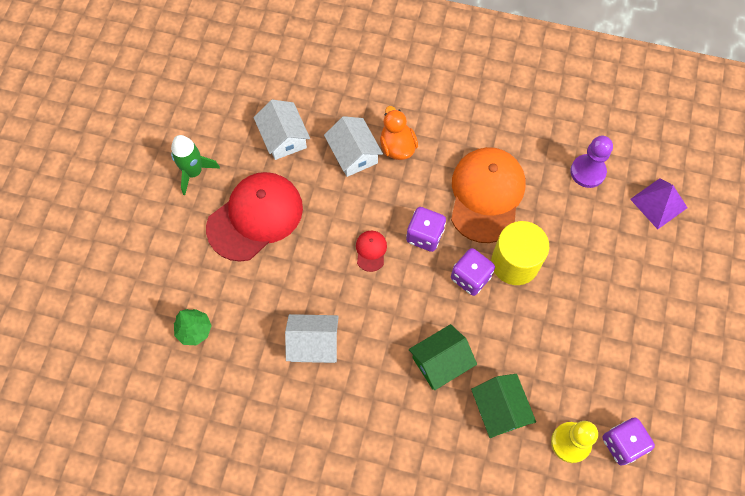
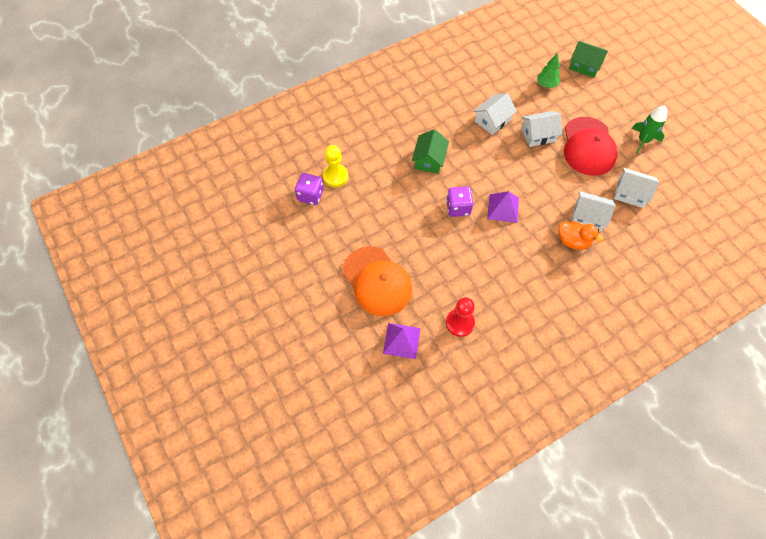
camera: 135 degrees right, 5 degrees down
(287, 278) = (538, 135): none -> white house
(371, 251) = (518, 178): red cap -> none
(424, 235) = (503, 208): purple dice -> purple pyramid
(486, 195) = (498, 257): orange cap -> orange cap (377, 281)
(499, 409) = (381, 163): green house -> green house (585, 66)
(515, 263) = (444, 234): yellow cylinder -> none
(587, 172) = (460, 323): purple pawn -> red pawn

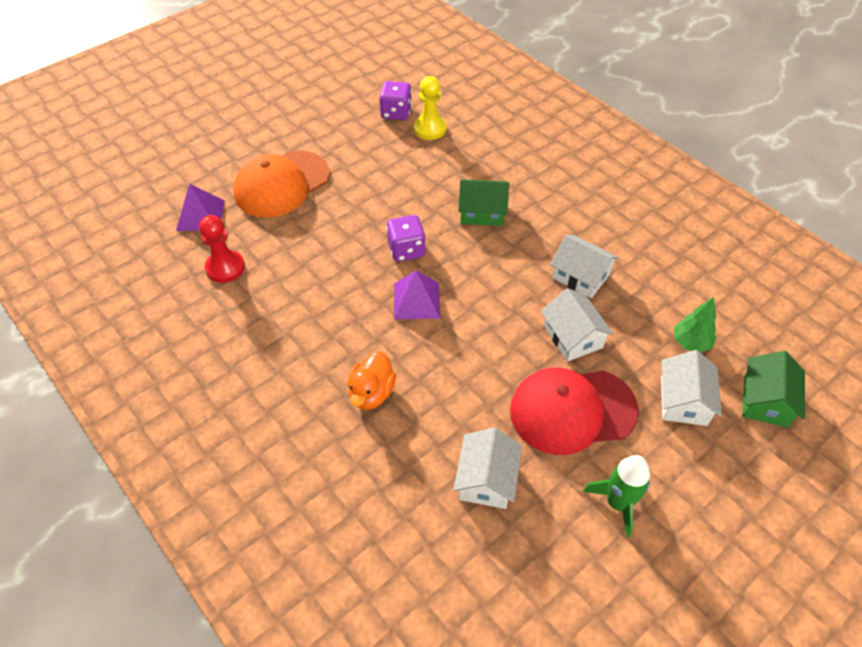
camera: 80 degrees right, 10 degrees down
(588, 217) = (423, 413): white house -> white house (683, 401)

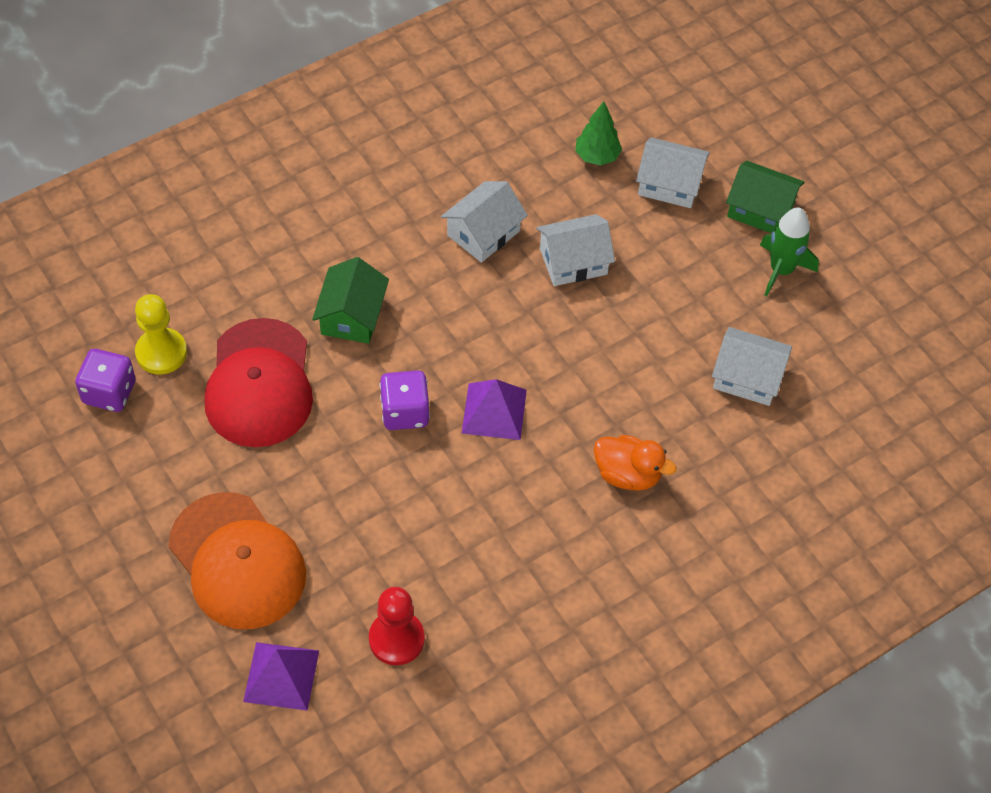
camera: 85 degrees left, 5 degrees up
(572, 410) = (671, 284): red cap -> red cap (259, 384)
(765, 401) = (677, 116): green house -> green house (760, 209)

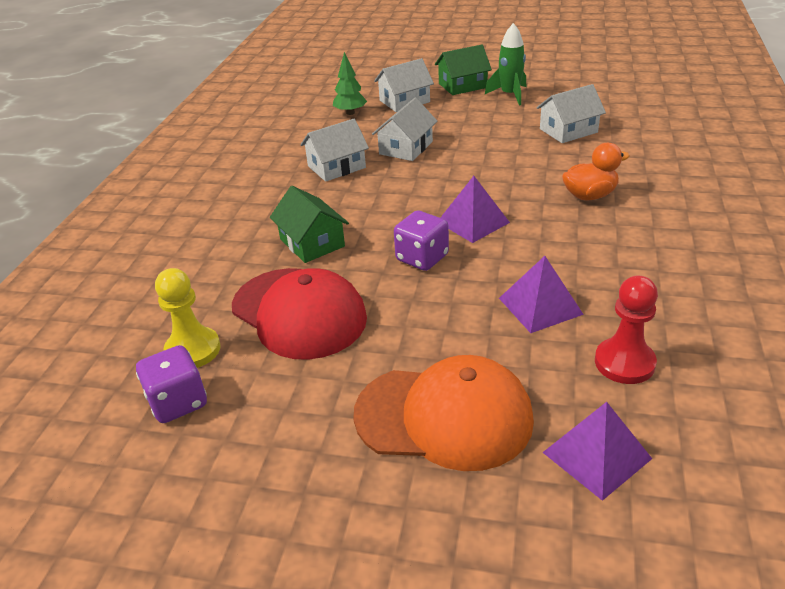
camera: 40 degrees left, 20 degrees down
(417, 541) = (540, 306): none -> purple pyramid
(483, 233) = (336, 167): white house -> white house turned 60 degrees clockwise

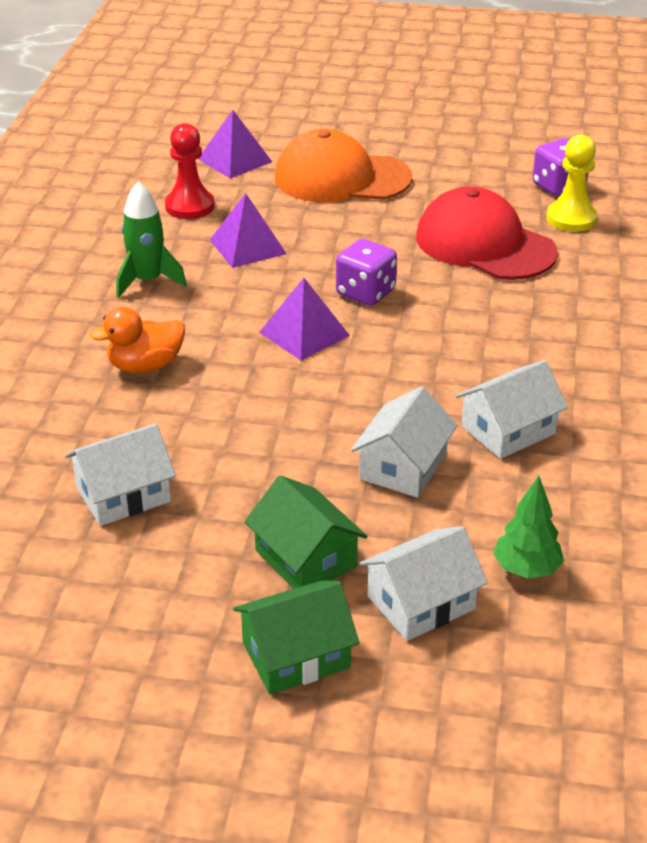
camera: 175 degrees right, 0 degrees up
(312, 242) = (499, 313): green house -> green house (306, 558)
(510, 95) = (199, 610): green rocket -> green rocket (147, 281)

